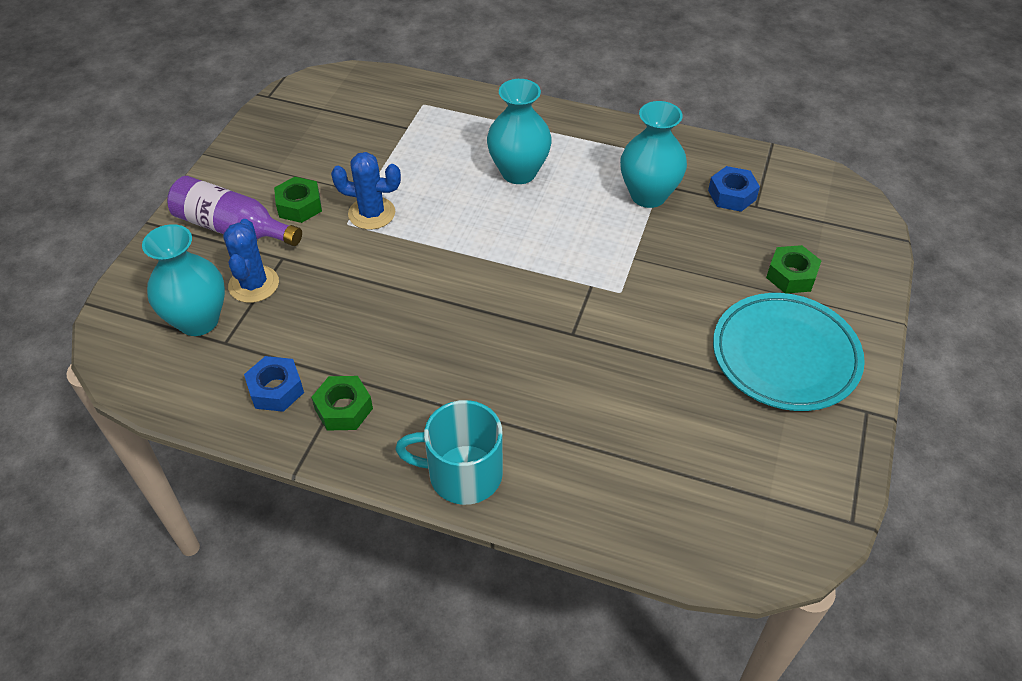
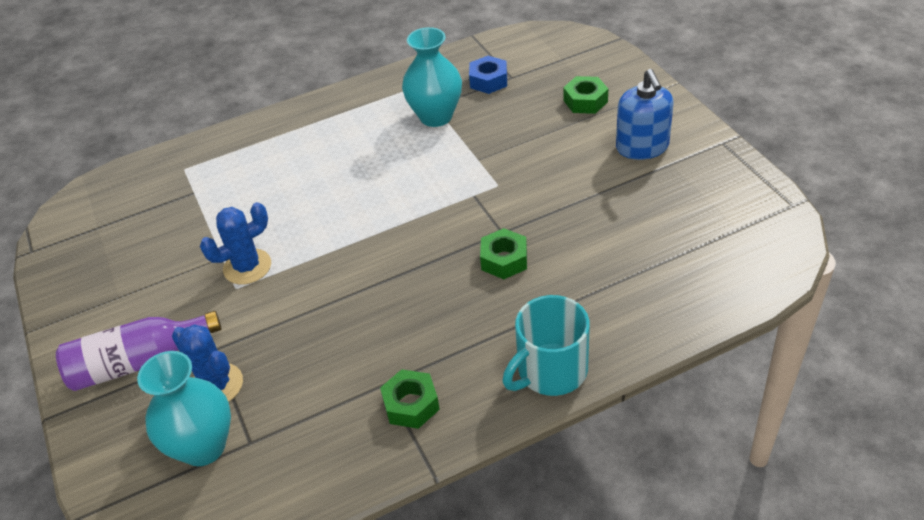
camera: 40 degrees left, 5 degrees down
(276, 389) = (340, 437): blue nut -> none
(299, 206) = (177, 305): green nut -> green nut (504, 260)
(518, 172) = (325, 163): turquoise vase -> none
(785, 356) = (642, 147): turquoise plate -> blue soap dispenser

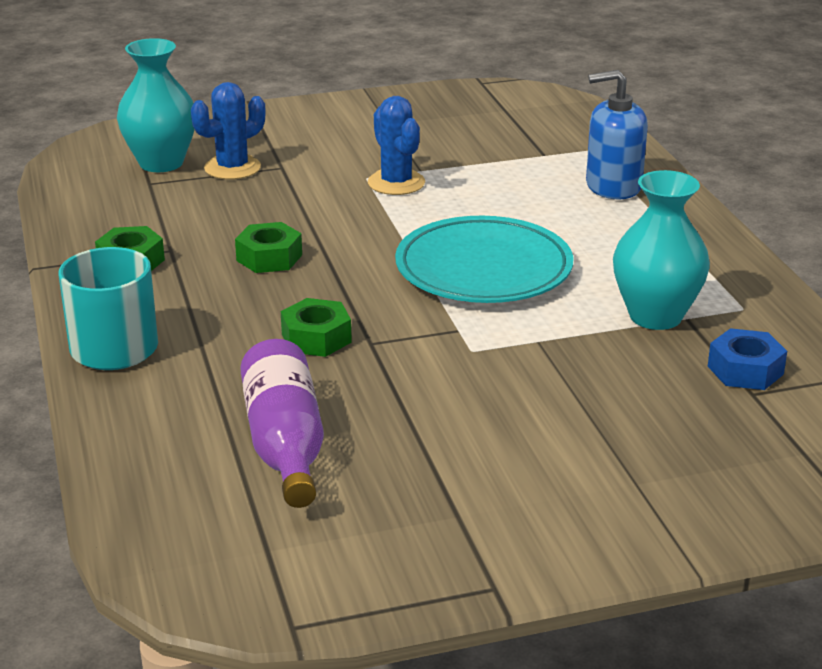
camera: 95 degrees right, 15 degrees down
(138, 362) = (289, 134): purple bottle -> purple bottle (285, 444)
(388, 196) = (483, 269): none -> turquoise plate
(585, 101) = (662, 457): green nut -> green nut (269, 258)
(642, 147) = (513, 494): blue soap dispenser -> blue soap dispenser (613, 186)

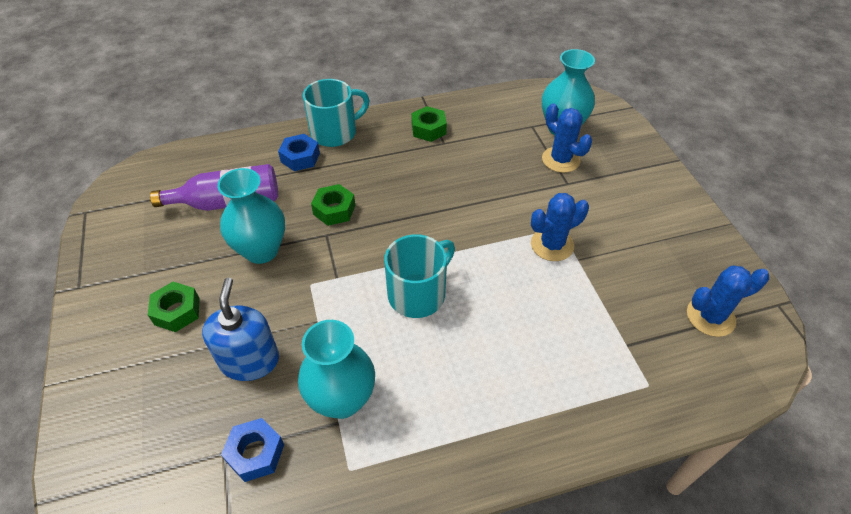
camera: 90 degrees right, 20 degrees up
(176, 379) = (300, 157): none -> blue nut
(269, 258) = (434, 184): green nut -> green nut (177, 311)
(404, 398) = (261, 250): none -> turquoise vase
(483, 269) = (418, 294): turquoise plate -> turquoise mug
(501, 113) = (710, 317): none -> blue cactus
(613, 186) = (571, 394): blue soap dispenser -> blue soap dispenser (250, 360)

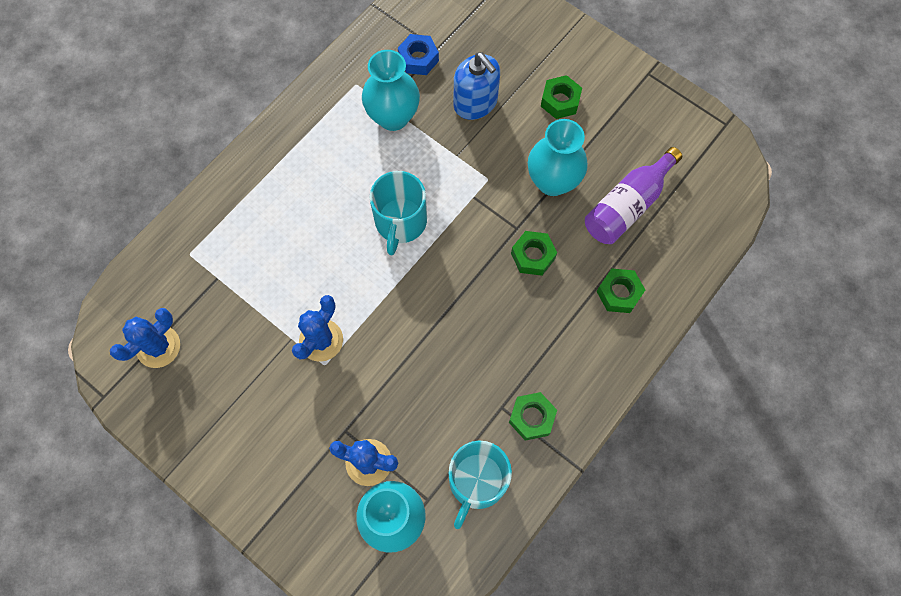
camera: 145 degrees right, 20 degrees up
(300, 157) = (619, 293): blue nut -> green nut
(335, 132) = (618, 348): turquoise mug -> turquoise mug (476, 481)

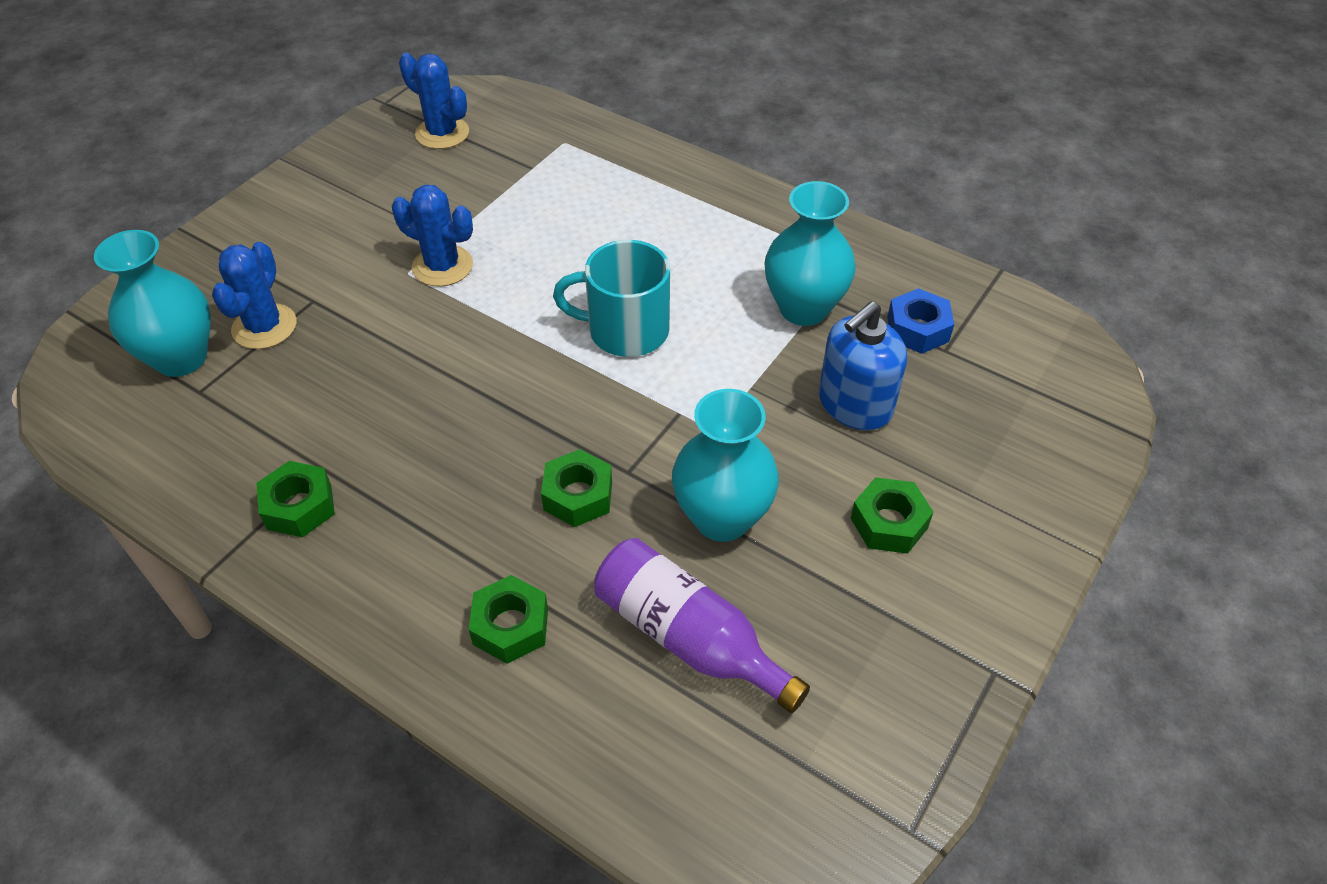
camera: 85 degrees right, 20 degrees down
(476, 481) = (212, 444): turquoise mug -> none

